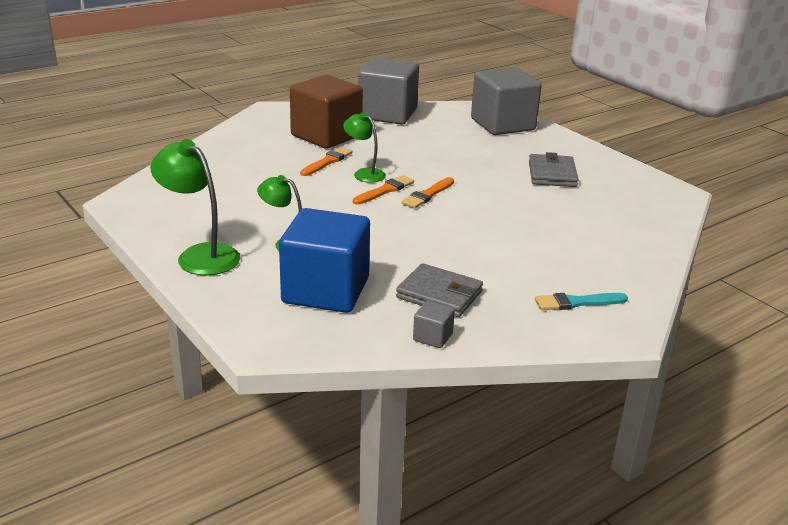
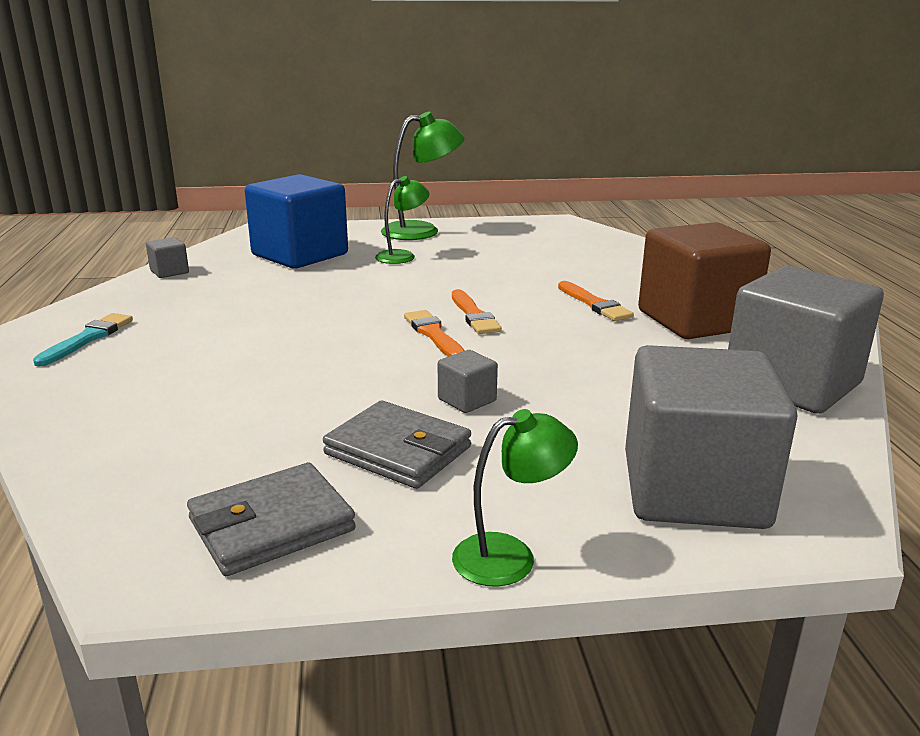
camera: 120 degrees right, 5 degrees down
(364, 173) = (538, 315): green lamp -> green lamp (510, 556)
(439, 295) = (219, 288): grey wallet -> grey wallet (271, 525)
(491, 171) = (467, 400): none -> grey cube

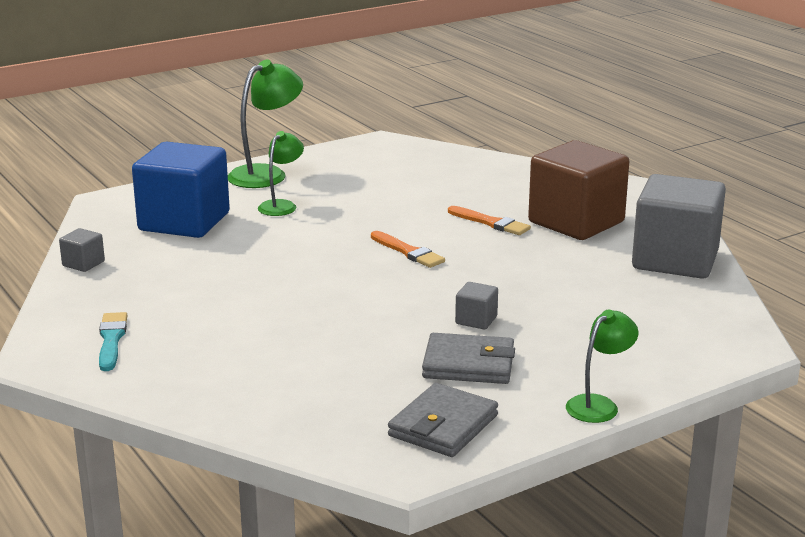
camera: 25 degrees left, 0 degrees up
(433, 334) = (395, 275): orange brush -> none
(694, 490) = (667, 343): grey cube -> none

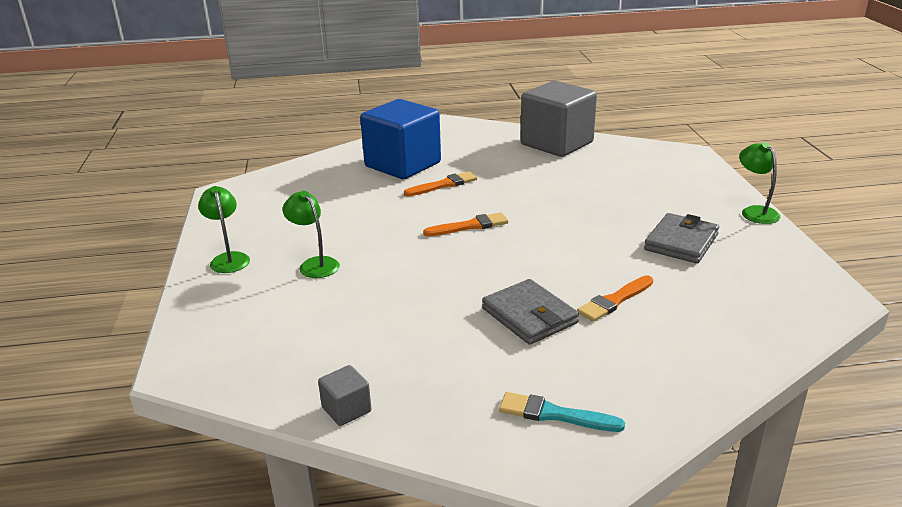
camera: 65 degrees left, 5 degrees up
(184, 222) = (297, 324): blue cube -> blue cube (403, 165)
(266, 174) = (228, 259): green lamp -> green lamp, size x0.63
(310, 342) = (614, 301): none -> orange brush
(443, 426) = (774, 271): grey wallet -> grey wallet (529, 316)
(476, 320) = (610, 225): grey cube -> none
(576, 222) = (470, 157): brown cube -> none

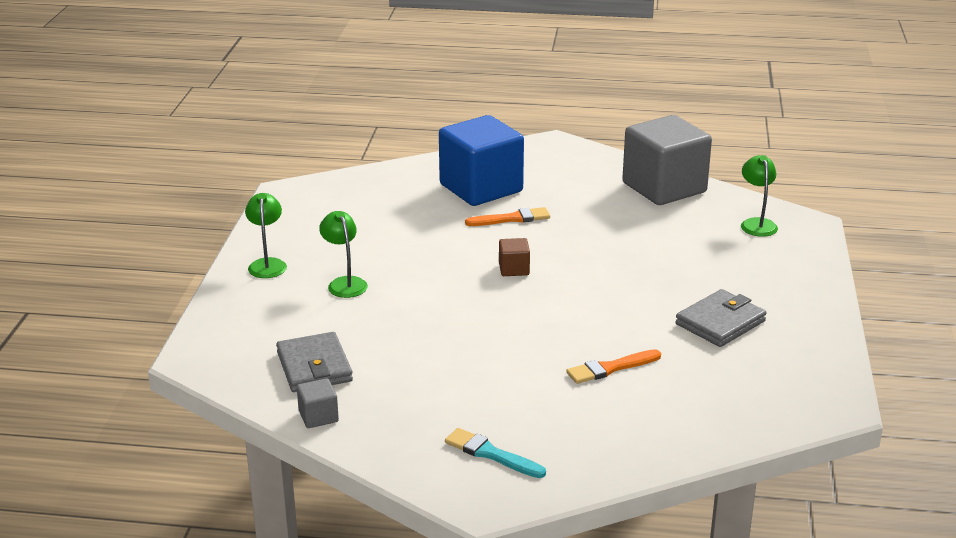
camera: 15 degrees right, 0 degrees up
(470, 226) = (514, 269): orange brush -> brown cube
(529, 316) = (520, 368): grey wallet -> grey wallet (314, 367)
(755, 212) = (827, 303): green lamp -> green lamp (757, 224)

